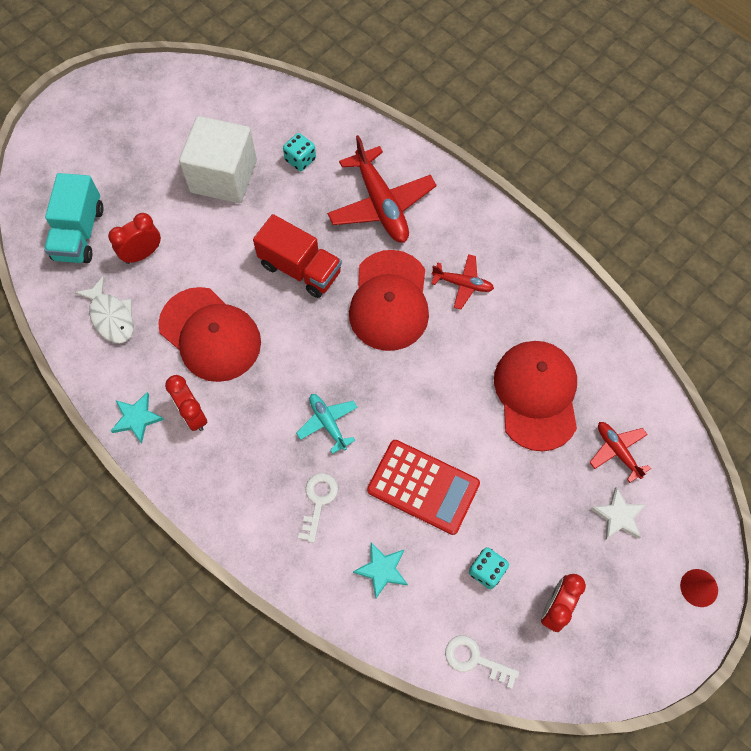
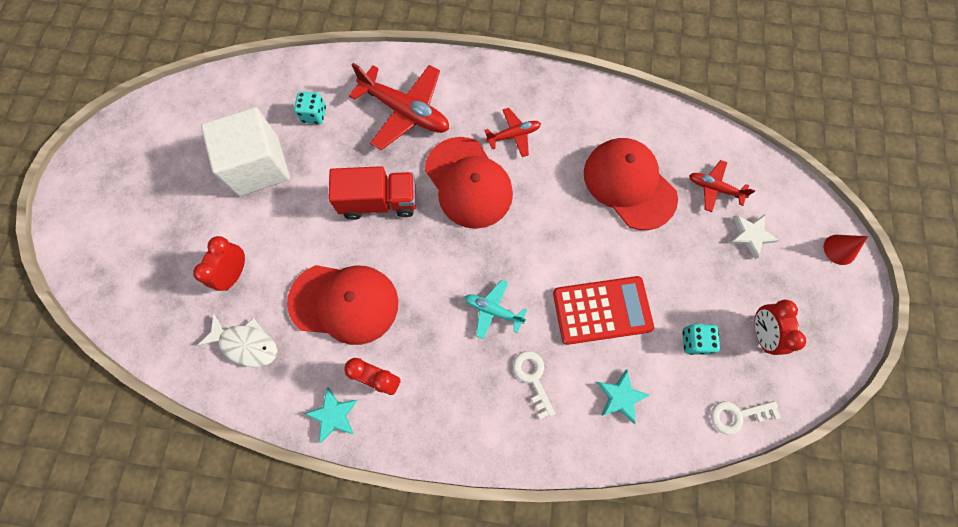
camera: 35 degrees left, 5 degrees up
(79, 233) = (163, 291): turquoise truck -> none

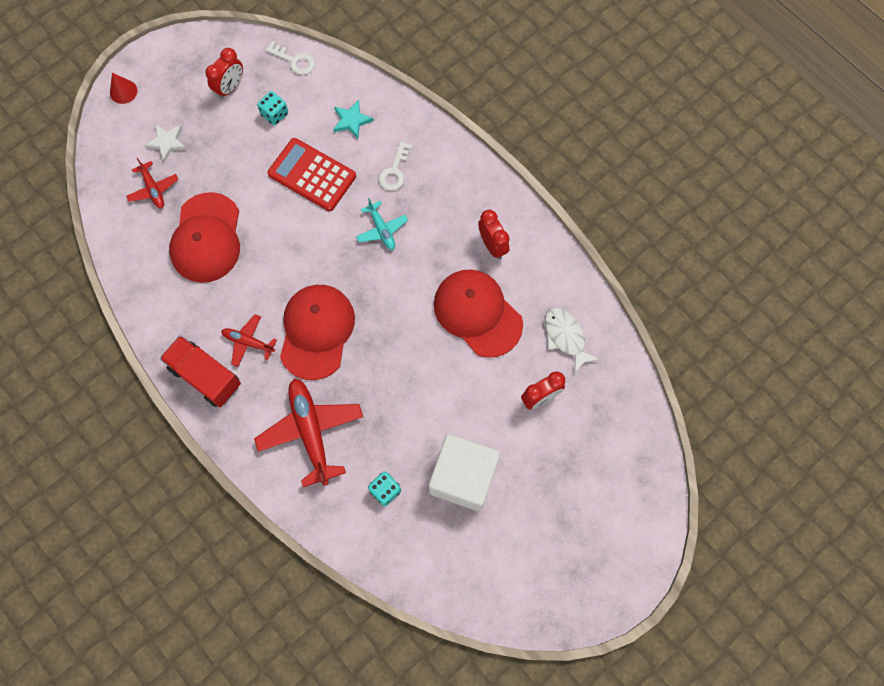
camera: 140 degrees left, 0 degrees up
(333, 415) = (538, 246): turquoise star -> none
(379, 202) = (394, 370): red truck -> red truck (205, 376)

